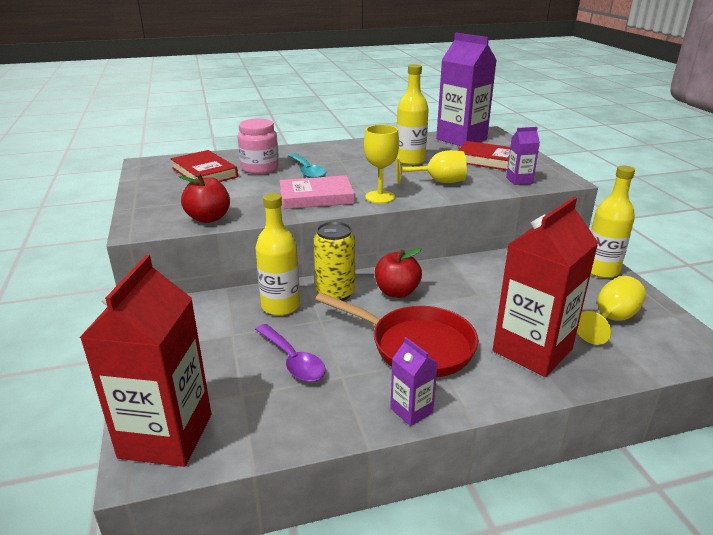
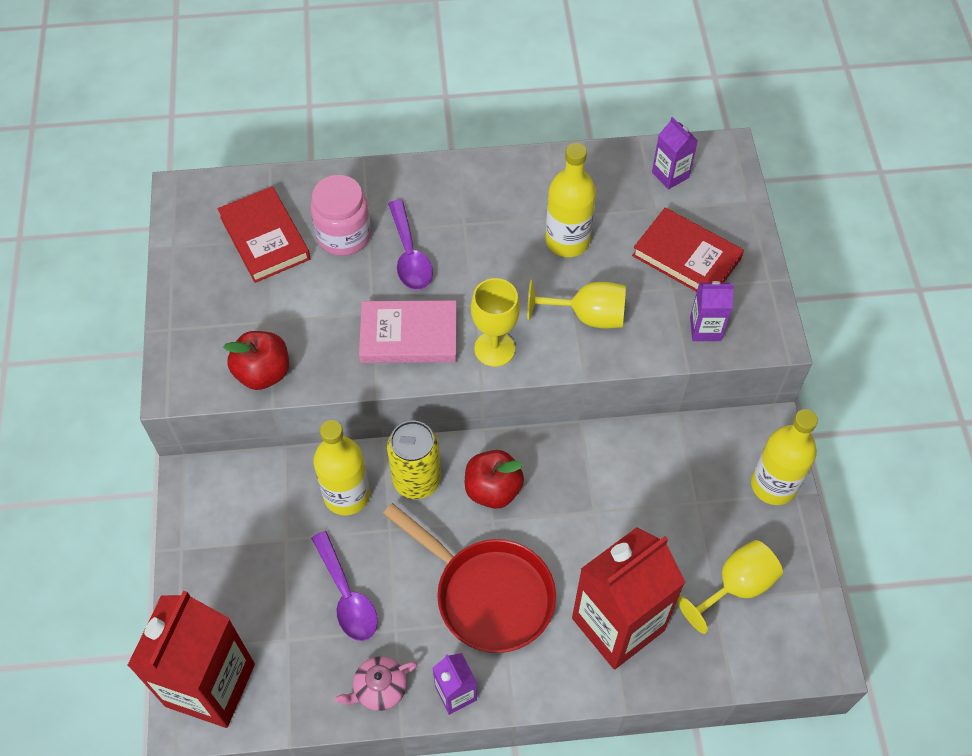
camera: 10 degrees right, 30 degrees up
(307, 171) = (410, 255): turquoise spoon -> purple spoon
(337, 416) = (379, 688): none -> pink teapot
(461, 139) = (670, 175): purple carton -> purple carton, size x0.46

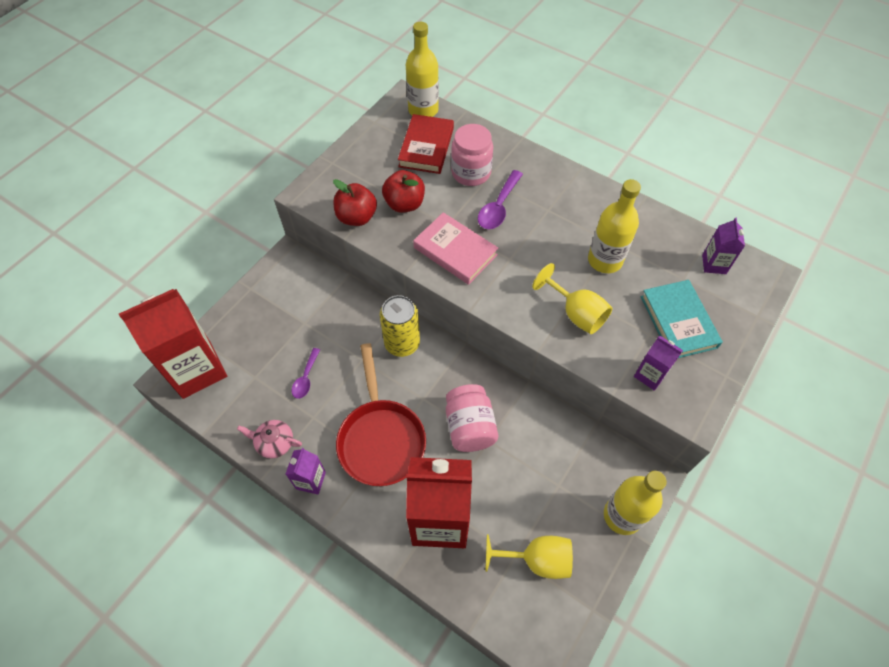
camera: 40 degrees right, 0 degrees up
(347, 495) = (357, 323): yellow bottle -> yellow bottle (423, 110)
(347, 596) = (306, 378): purple spoon -> purple spoon, size x0.65
(493, 489) = (440, 381): red apple -> red apple (404, 204)
(494, 349) = (499, 293): yellow goblet -> none
(564, 512) = (469, 427): none -> pink jar
(686, 257) = (678, 322): red book -> turquoise book

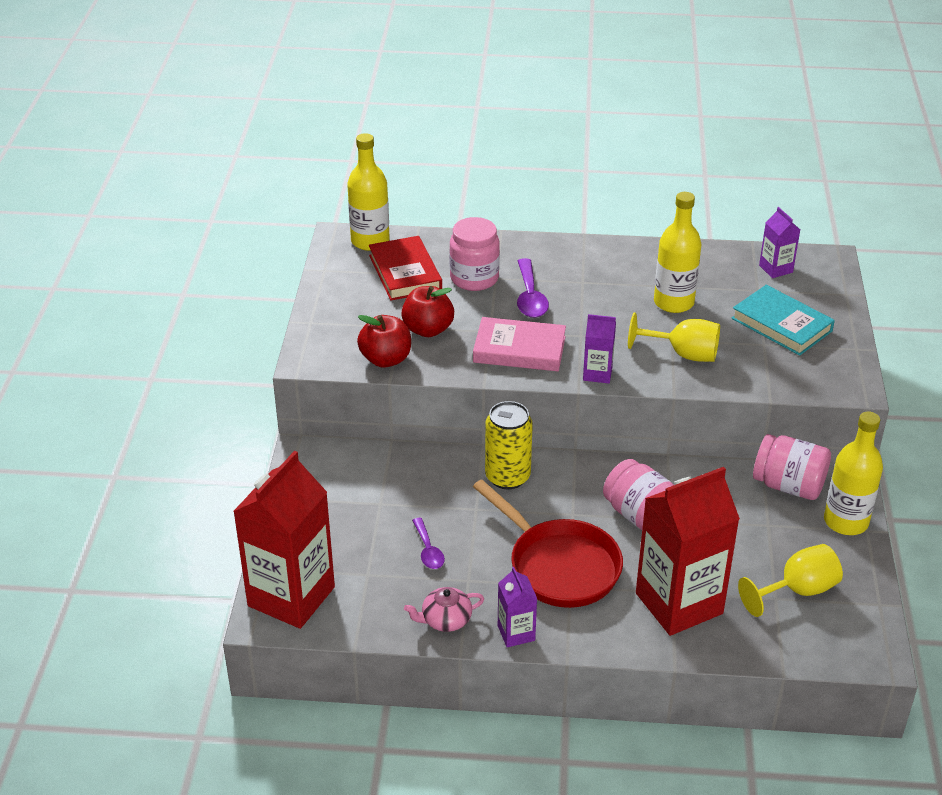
camera: 30 degrees left, 20 degrees down
(601, 457) = (788, 485): none -> pink jar
(650, 375) = (791, 374): purple carton -> purple carton (597, 373)

